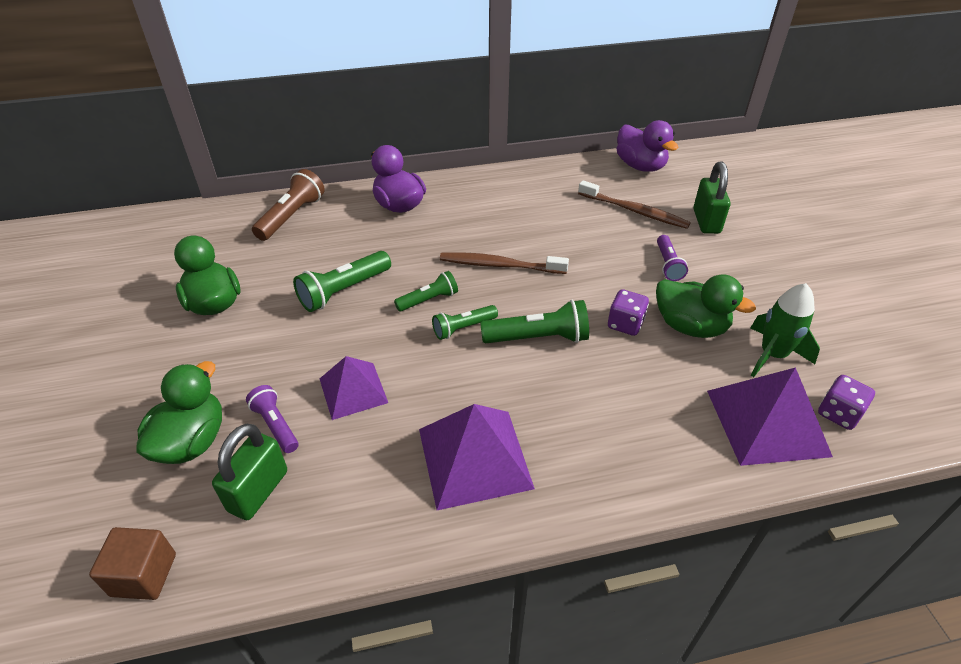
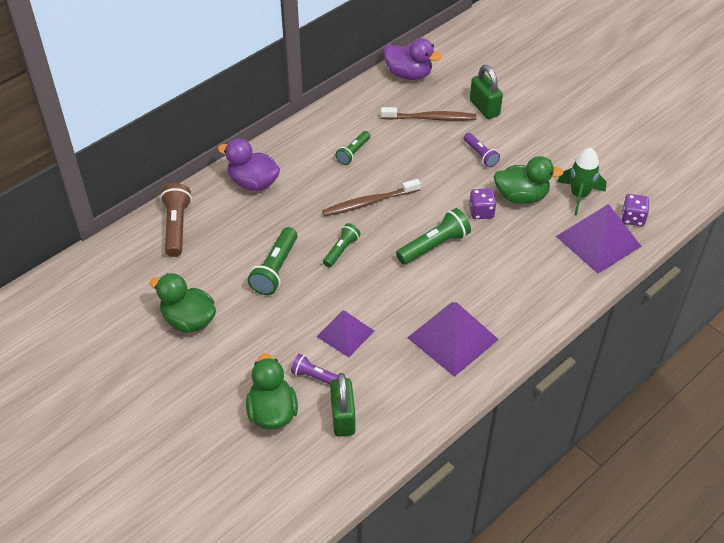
camera: 30 degrees left, 5 degrees up
(144, 574) = (320, 490): brown cube -> none
(463, 328) = (381, 260): green flashlight -> green flashlight (353, 153)

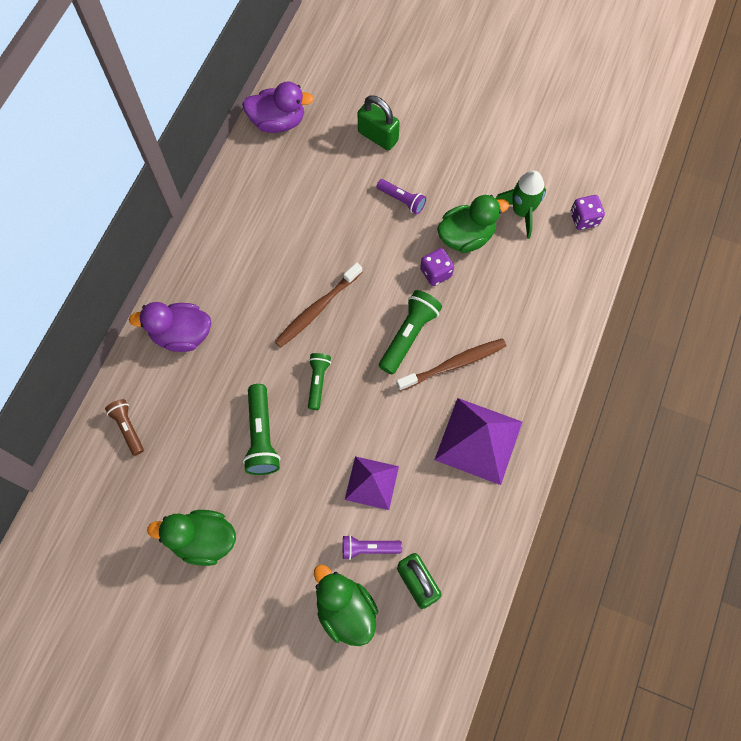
camera: 25 degrees left, 20 degrees up
(176, 227) = (128, 428): brown flashlight -> brown flashlight, size x0.63
(353, 153) = (269, 251): green flashlight -> none
(430, 118) = (329, 172): brown toothbrush -> brown toothbrush (454, 364)
(598, 241) = (563, 261): purple pyramid -> none

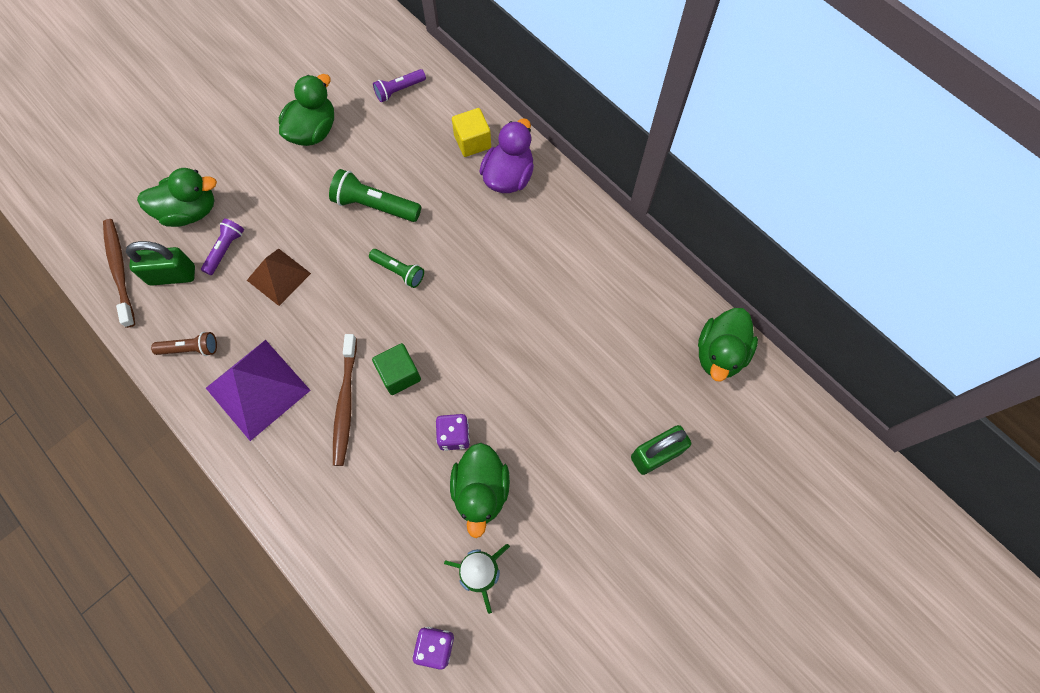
camera: 115 degrees right, 0 degrees up
(128, 428) = (442, 109): brown flashlight -> brown flashlight (190, 349)
(155, 383) = (472, 141): none -> yellow cube
(278, 122) = (720, 353): purple duck -> green duck
(317, 309) = (473, 301): brown toothbrush -> brown toothbrush (120, 270)
(371, 482) = (279, 276): purple pyramid -> brown pyramid
(402, 200) = (560, 442): purple flashlight -> purple flashlight (399, 90)
(408, 335) = (399, 374): green flashlight -> green cube

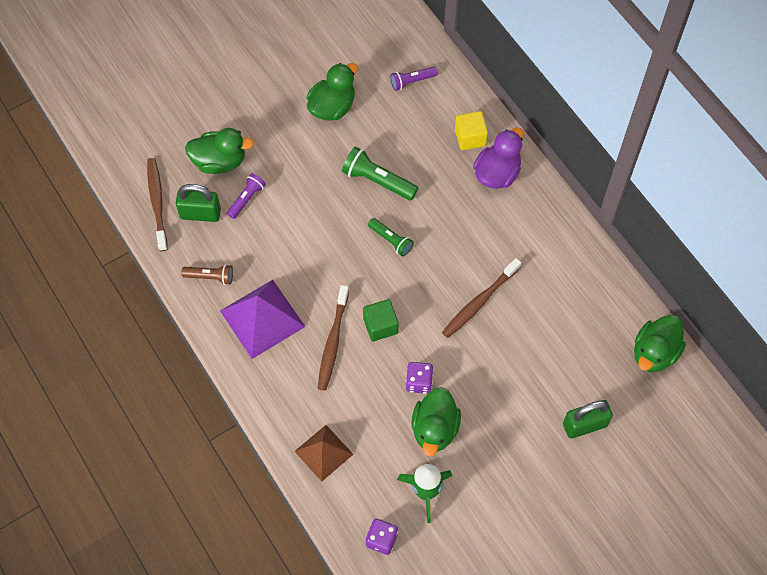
camera: 10 degrees right, 5 degrees down
(279, 276) = (289, 229): brown pyramid -> brown pyramid (324, 452)
(511, 327) = (479, 302): none -> brown toothbrush

